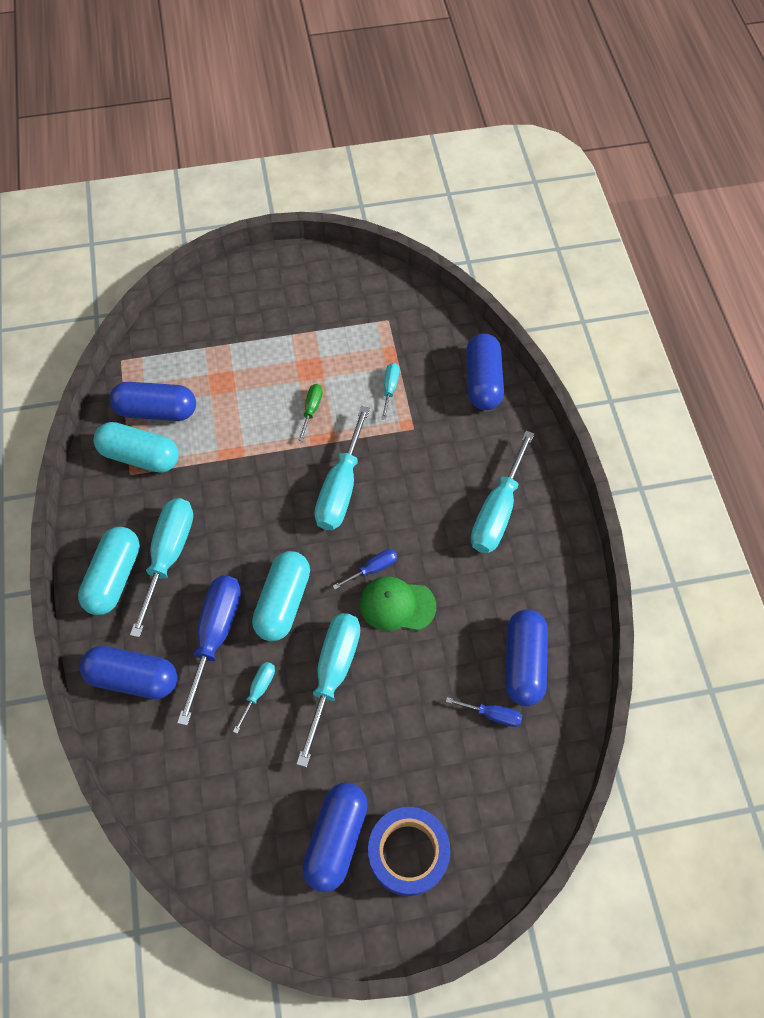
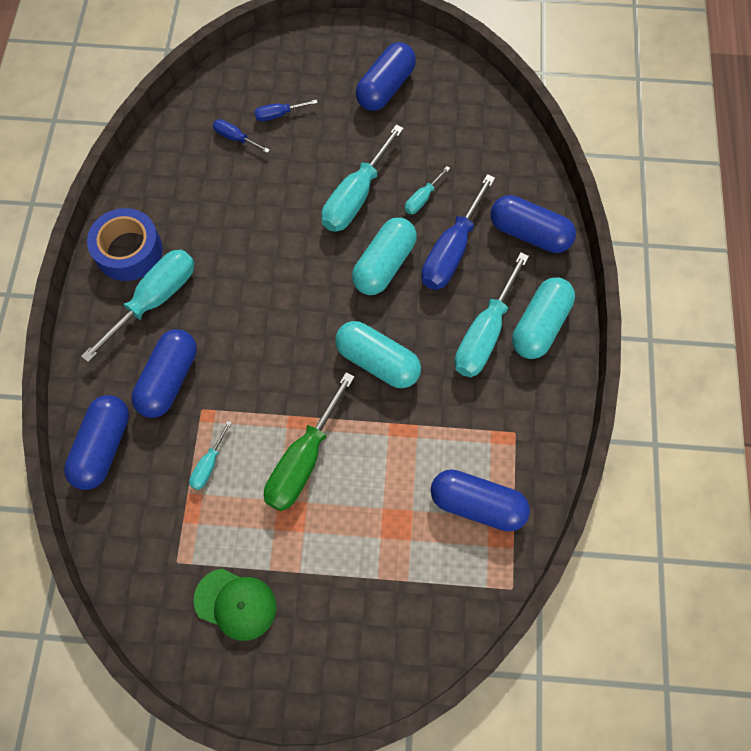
camera: 165 degrees left, 5 degrees up
(140, 456) = (502, 451): turquoise capsule -> turquoise capsule (377, 361)
(311, 409) = (303, 461): green screwdriver -> green screwdriver, size x2.06
(341, 488) = (299, 361): turquoise screwdriver -> none
(373, 569) = (293, 275): blue screwdriver -> blue screwdriver (278, 115)
(397, 605) = (282, 238): green cap -> green cap (235, 604)
(408, 853) = (335, 68): blue tape -> blue tape (129, 251)
(524, 663) = (193, 168): blue capsule -> blue capsule (169, 380)

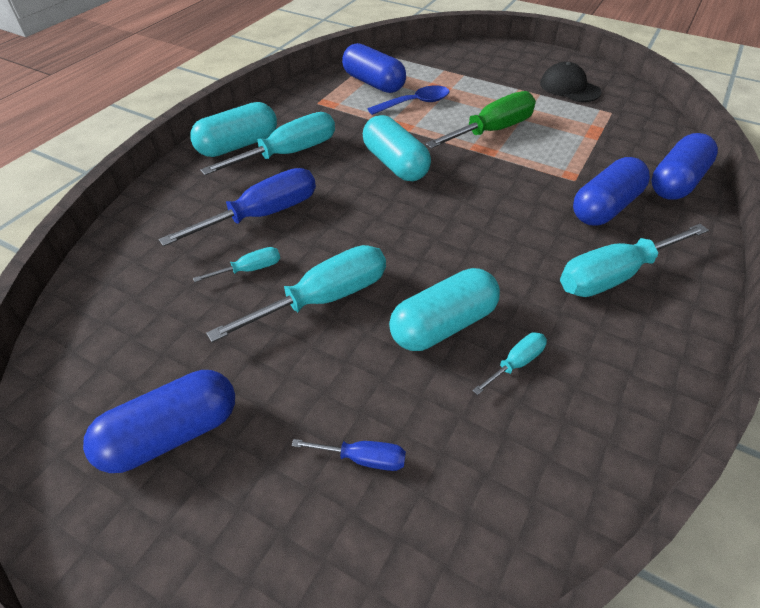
camera: 155 degrees left, 20 degrees down
(129, 251) = (646, 339): blue tape -> none
(208, 465) = (575, 148): turquoise screwdriver -> turquoise screwdriver (516, 363)
(235, 138) = (450, 445): blue screwdriver -> none
(235, 604) = (569, 88): green cap -> black cap
(384, 265) = (339, 226): turquoise capsule -> turquoise capsule (443, 325)
(407, 480) = (415, 103): none -> blue spoon
(529, 233) = (175, 204): blue capsule -> none

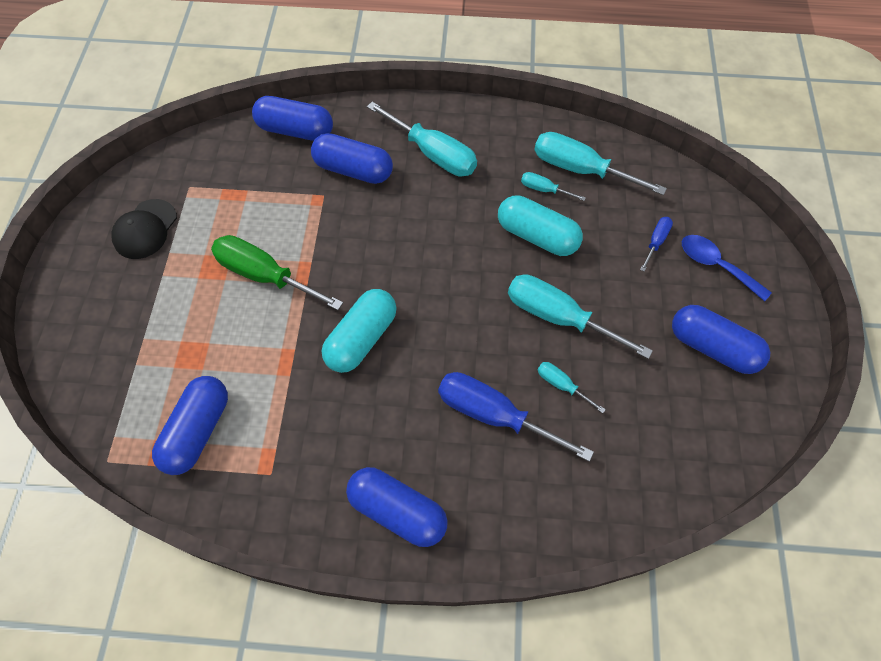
camera: 115 degrees left, 15 degrees up
(238, 145) = (397, 511): turquoise capsule -> blue capsule
(289, 153) = (389, 447): turquoise screwdriver -> turquoise screwdriver (580, 169)
(363, 458) = (656, 242): blue screwdriver -> blue screwdriver turned 45 degrees clockwise
(415, 103) = (233, 365): blue spoon -> blue spoon (716, 266)

